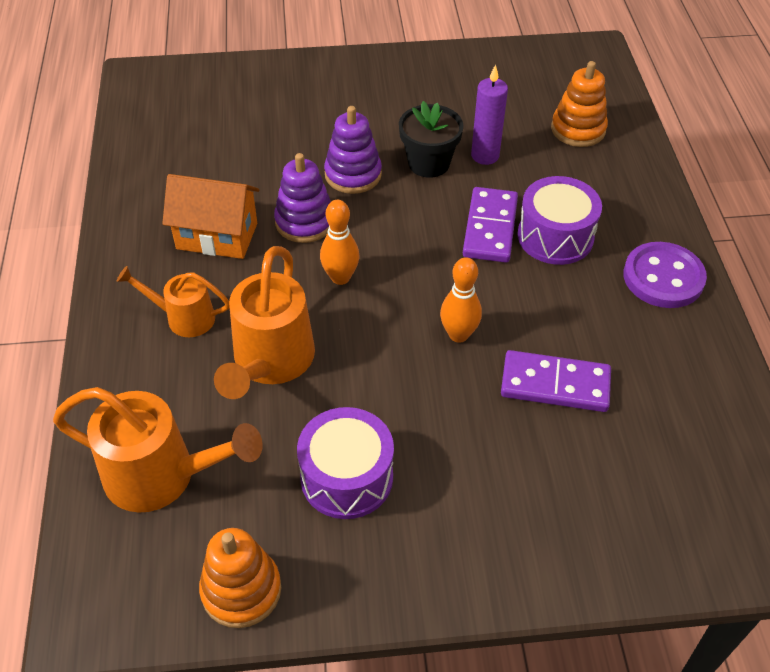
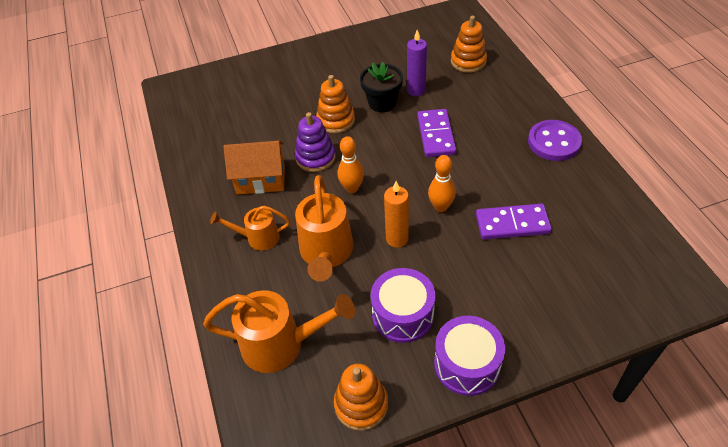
camera: 10 degrees left, 0 degrees up
(353, 174) = (336, 120): purple stacking toy -> orange stacking toy
(378, 366) = (397, 239): none -> orange candle
(555, 236) = (478, 131): purple drum -> purple drum (467, 364)

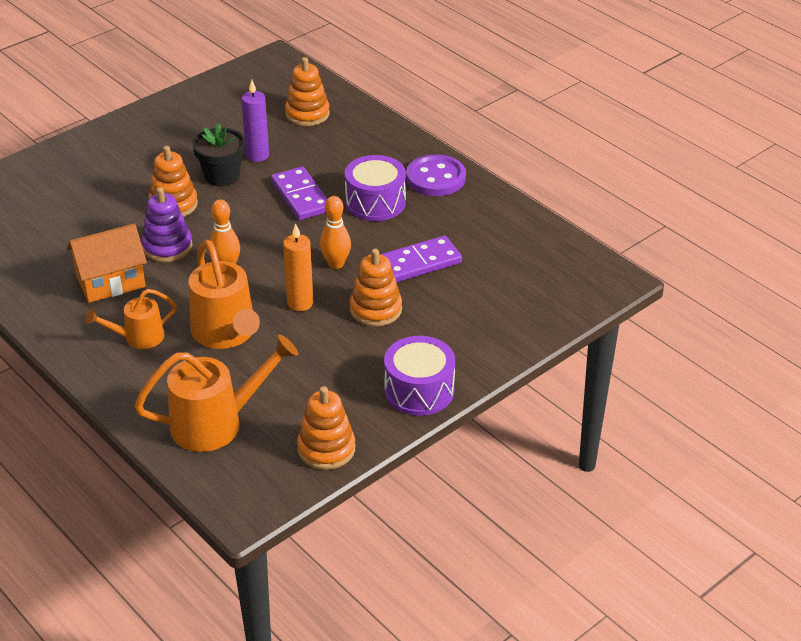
camera: 25 degrees left, 10 degrees down
(403, 315) = (336, 367): purple drum -> purple drum (375, 202)
(458, 263) = (376, 309): none -> orange stacking toy

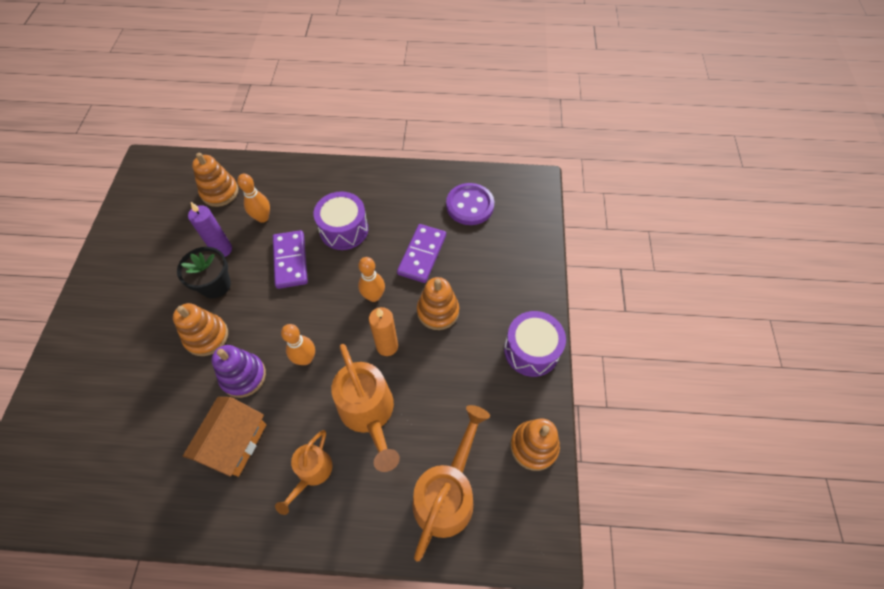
camera: 45 degrees left, 20 degrees up
(226, 334) = (369, 414): orange watering can -> orange watering can turned 45 degrees clockwise
(301, 196) = (291, 261): purple domino -> purple domino turned 60 degrees clockwise
(318, 153) = (263, 218): none -> orange bowling pin
(435, 178) = (359, 184): purple button -> purple button (470, 205)

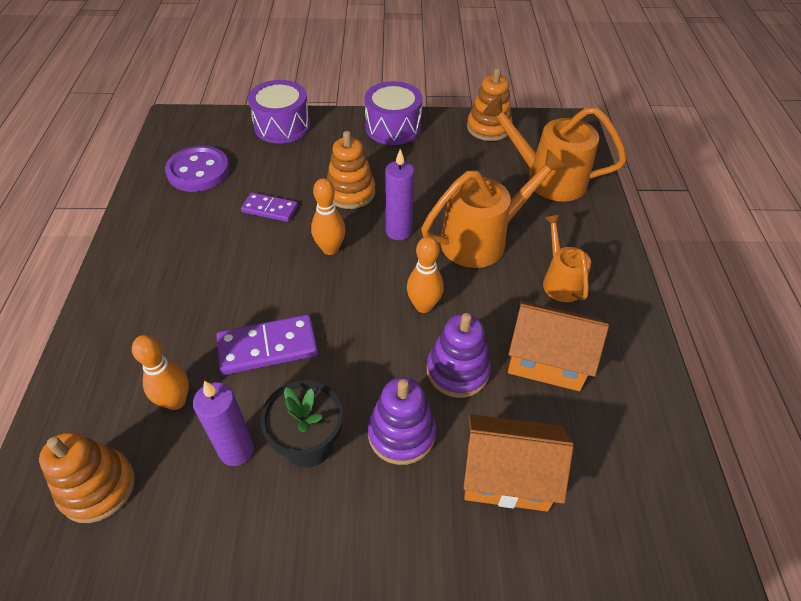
camera: 95 degrees left, 10 degrees down
(158, 396) = (506, 476): none -> orange house
(206, 336) = (401, 433): orange stacking toy -> purple stacking toy
(311, 473) = (560, 280): orange watering can -> orange watering can turned 120 degrees counterclockwise
(344, 229) = (217, 290): purple drum -> purple drum (282, 126)
(387, 346) = (398, 231): orange candle -> purple candle
(422, 255) = (270, 209): purple domino -> purple domino, size x0.65

